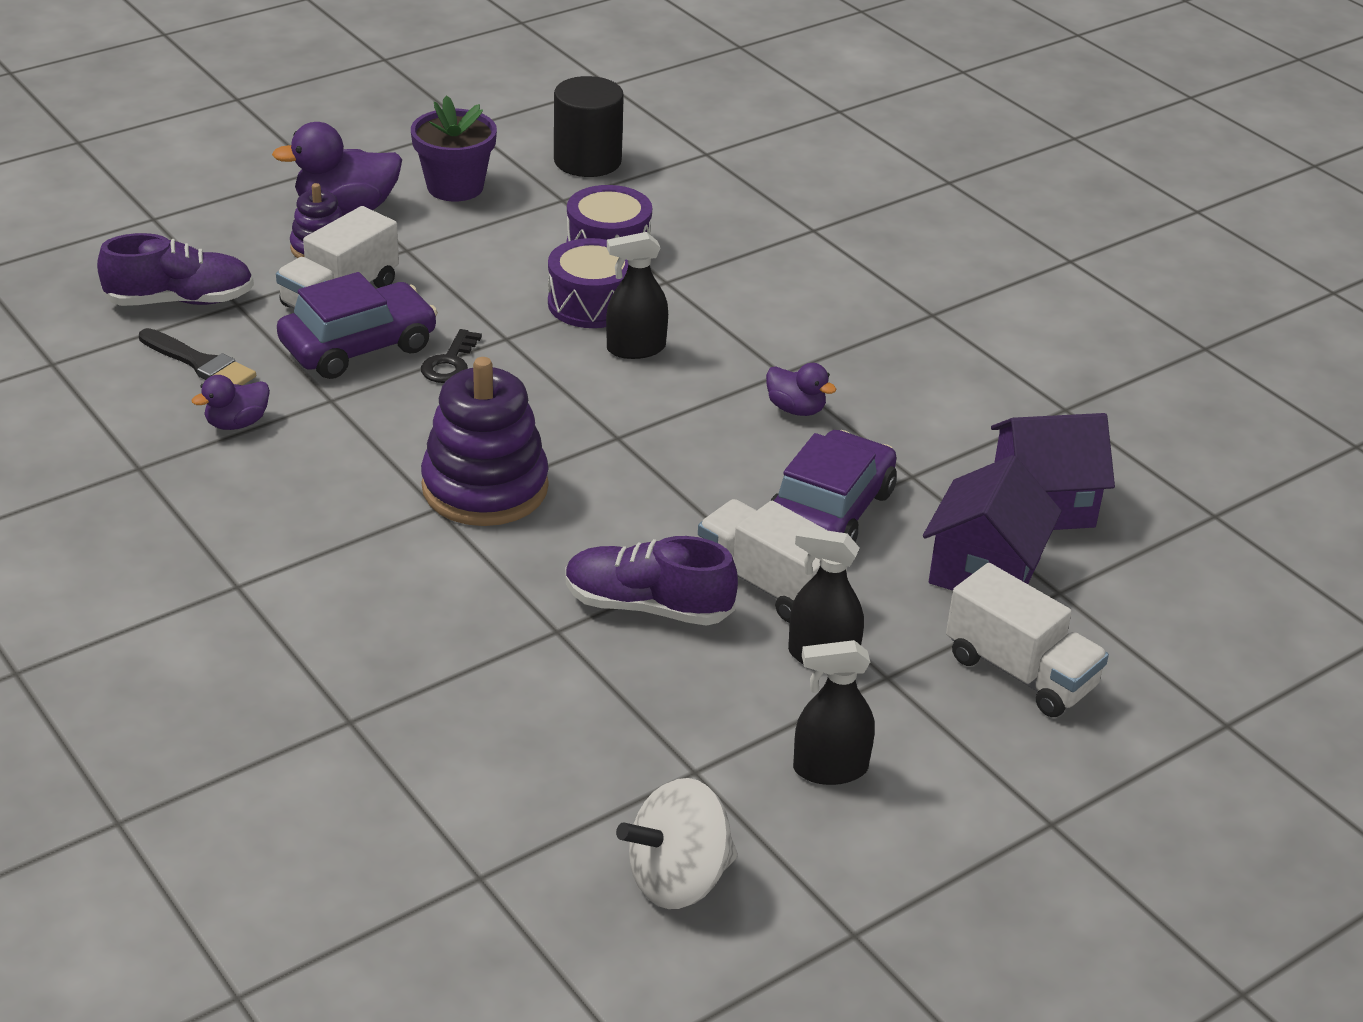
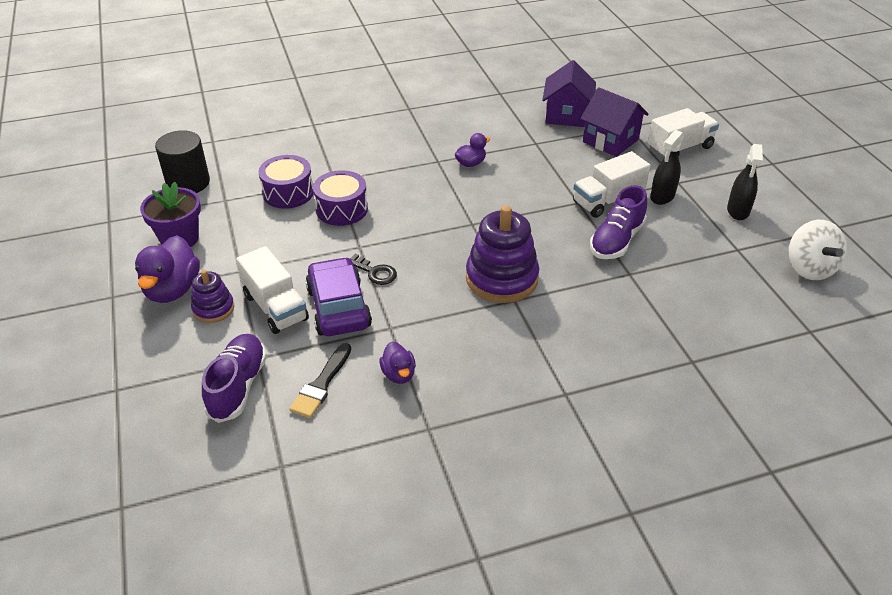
camera: 70 degrees left, 5 degrees up
(200, 363) = (321, 384): black brush -> black brush turned 150 degrees clockwise
(635, 349) = (394, 202): black spray bottle -> none
(830, 511) = (556, 171): purple car -> none

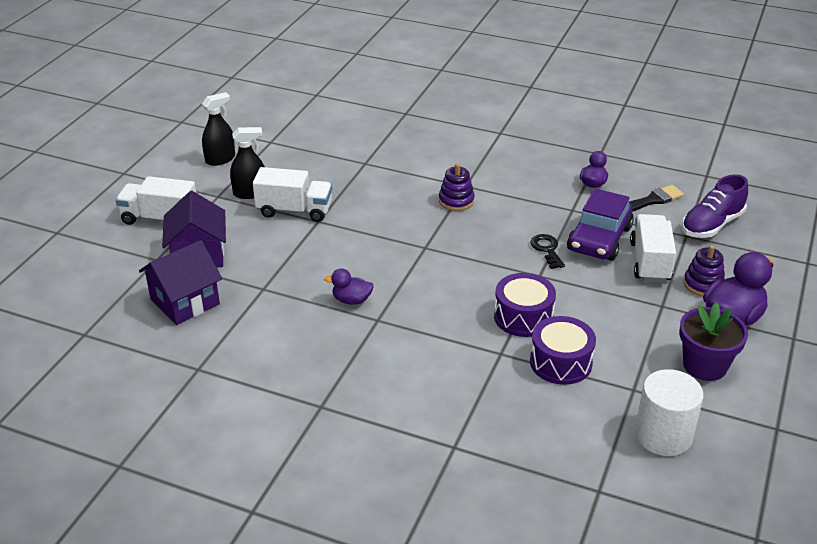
camera: 140 degrees left, 5 degrees down
(188, 183) = (663, 435): black cylinder -> white cylinder
(501, 278) = (456, 201): purple stacking toy -> purple stacking toy, size x0.55
(616, 240) = (338, 184): purple shoe -> none
(809, 268) = (251, 114): white spinning top -> none

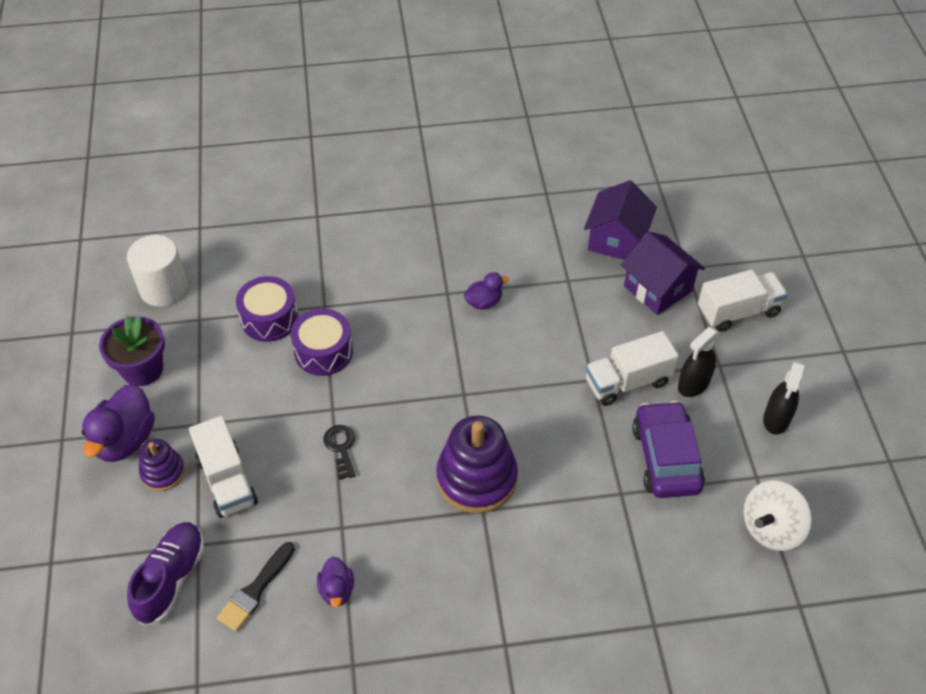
camera: 150 degrees right, 15 degrees up
(292, 122) = (771, 528): none -> white spinning top
(456, 201) = (476, 478): purple stacking toy -> purple stacking toy, size x1.83
(547, 249) = (341, 448): black key -> black key turned 150 degrees counterclockwise
(599, 239) = (293, 491): purple car -> purple car (666, 458)

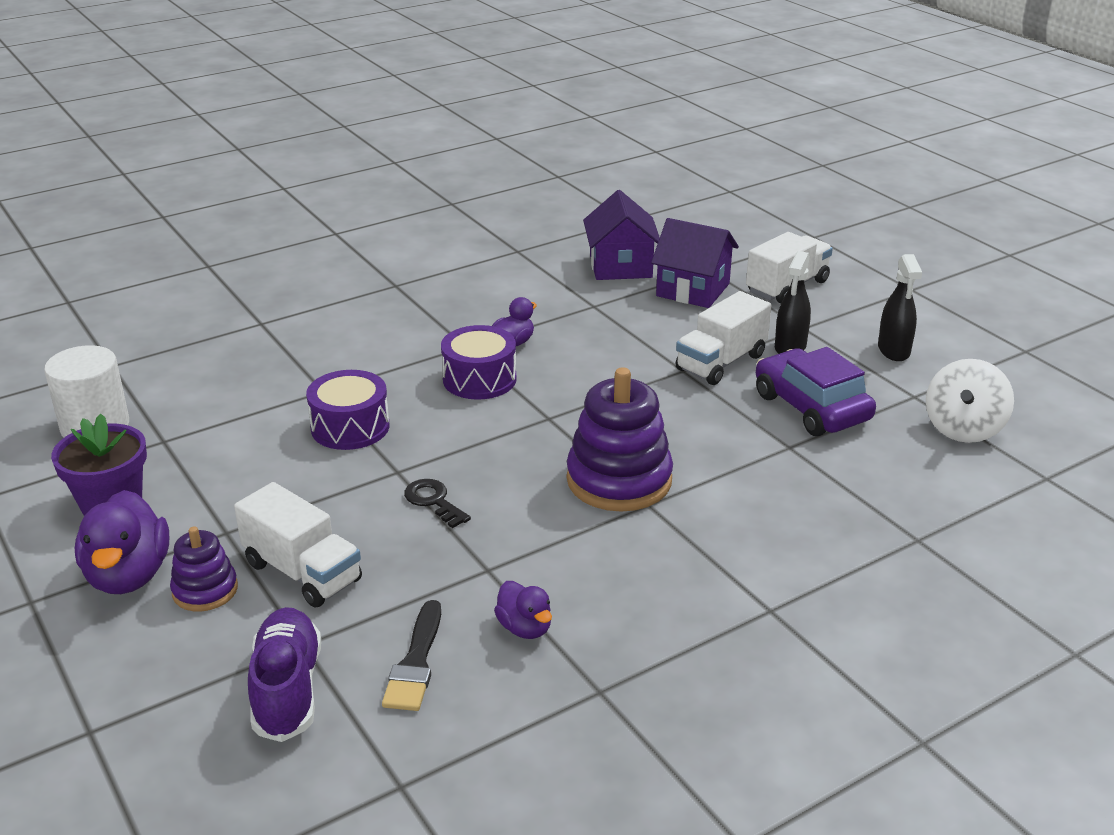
camera: 25 degrees left, 20 degrees down
(269, 318) = (259, 417): purple drum -> purple drum (479, 379)

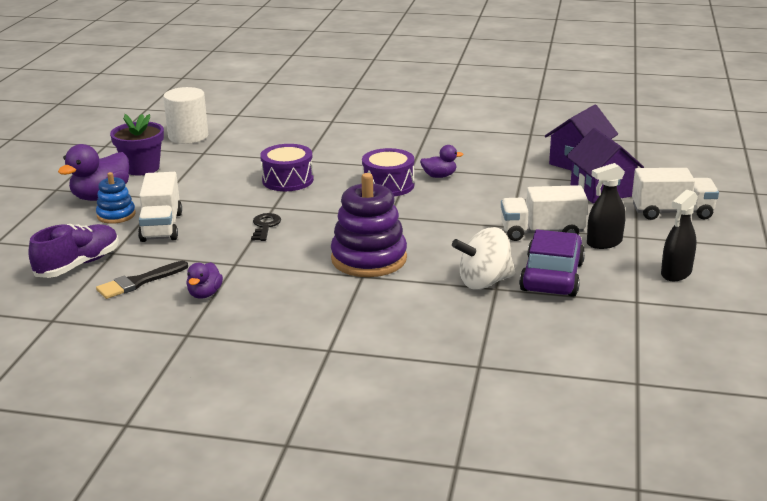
camera: 45 degrees right, 5 degrees down
(205, 590) = (116, 215): purple stacking toy -> blue stacking toy
(963, 429) = (633, 332): white spinning top -> white spinning top (484, 282)

